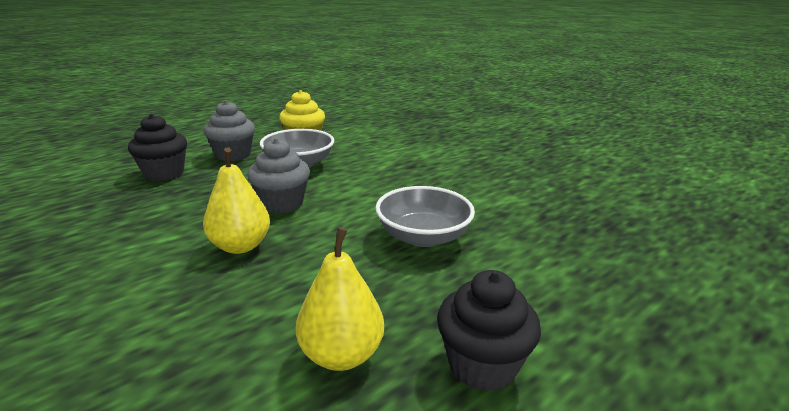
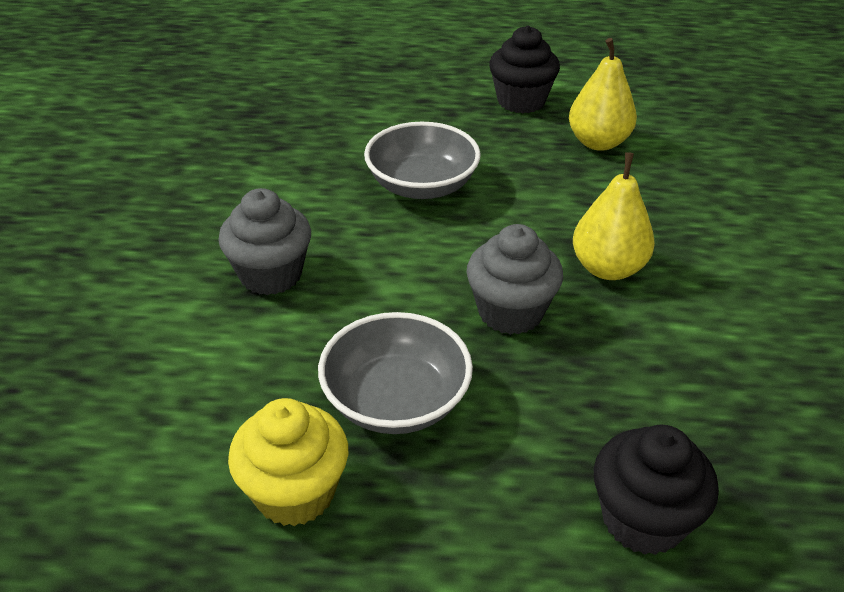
camera: 135 degrees left, 15 degrees up
(233, 155) = (478, 518): grey cupcake -> grey cupcake (271, 274)

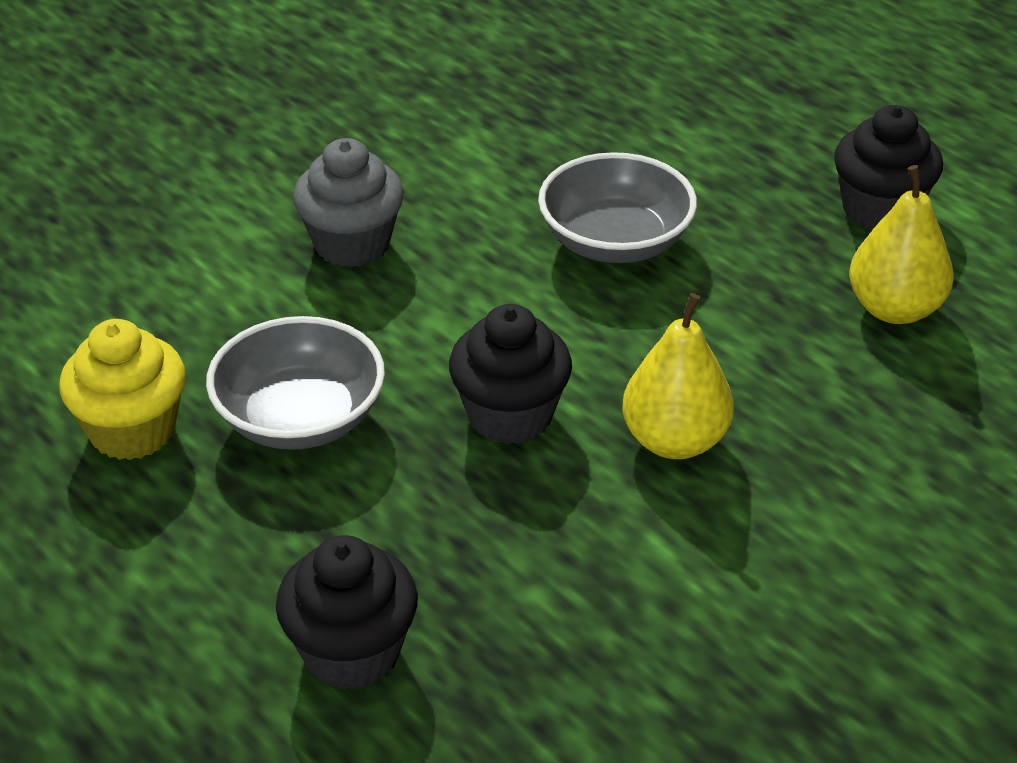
camera: 45 degrees right, 0 degrees up
(510, 312) = (510, 415): grey cupcake -> black cupcake

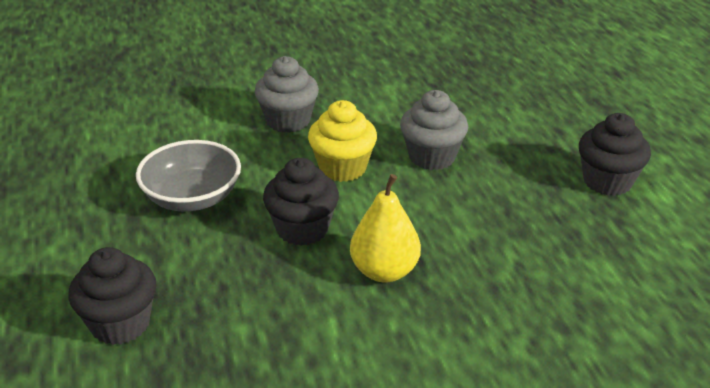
camera: 25 degrees right, 5 degrees down
(132, 431) = (107, 179): yellow cupcake -> yellow cupcake (342, 168)
(615, 242) = (432, 157): grey bowl -> grey cupcake
(894, 309) = (576, 238): yellow pear -> none

